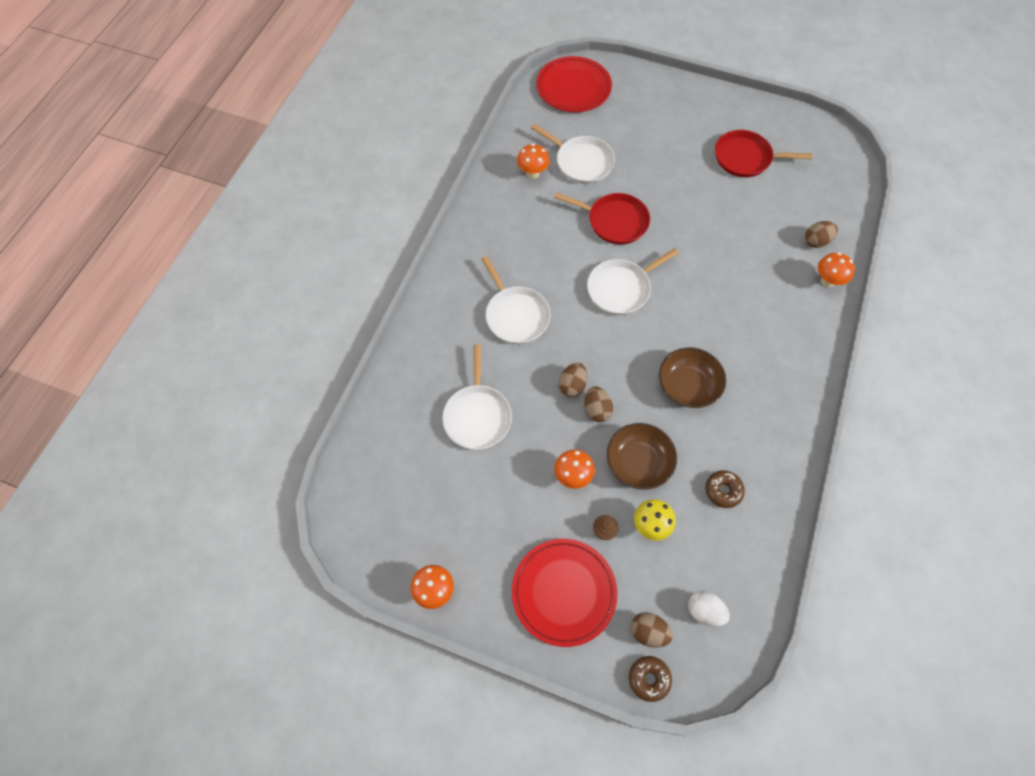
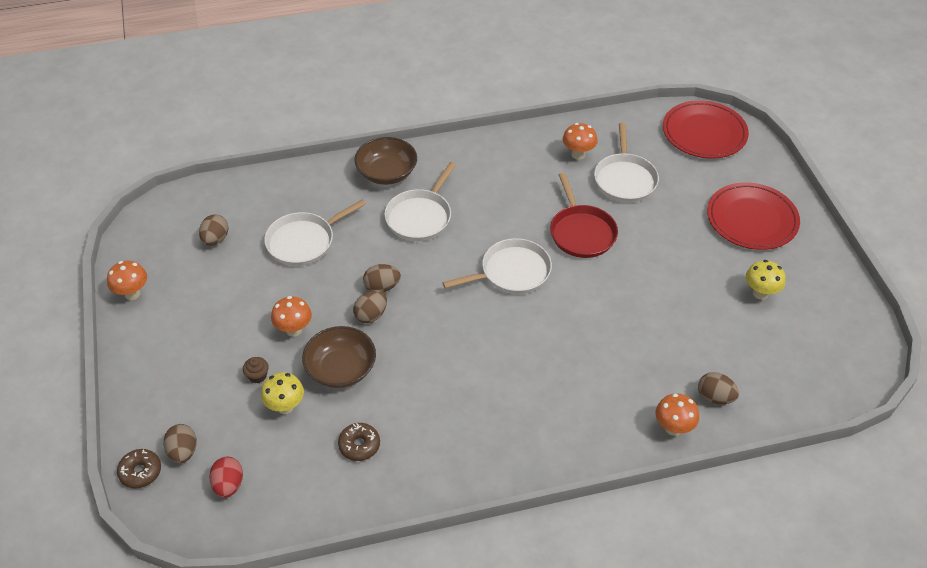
camera: 55 degrees right, 15 degrees down
(420, 485) = (215, 239): none -> brown egg
(564, 592) = (182, 376): red plate -> red plate (752, 219)
(621, 289) = (512, 272): white pan -> white pan turned 135 degrees clockwise
(687, 386) = (449, 368): brown bowl -> brown bowl (387, 173)
(704, 611) = (228, 485): white egg -> red egg
(745, 158) = (760, 293): red pan -> yellow mushroom

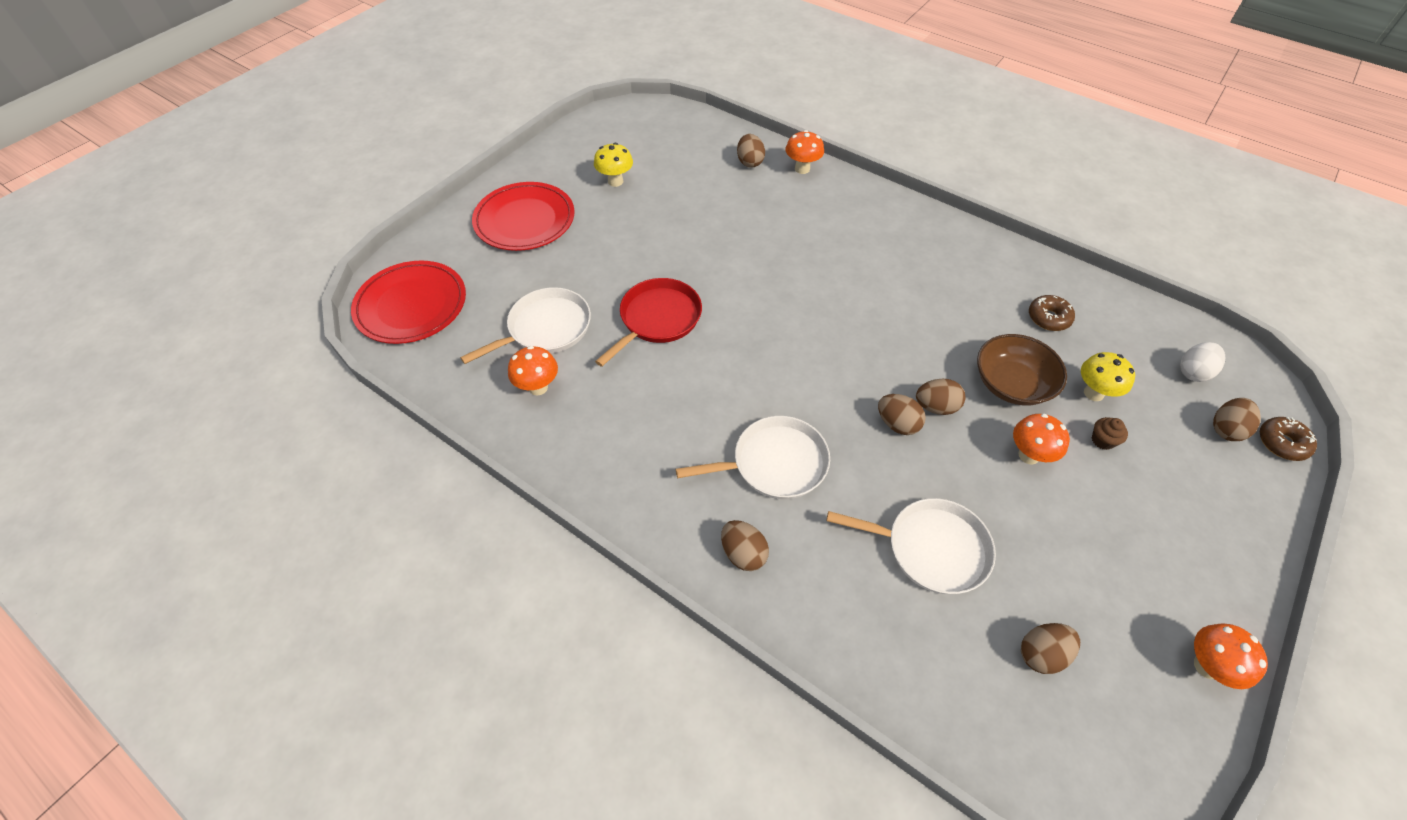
camera: 130 degrees left, 5 degrees up
(228, 485) = (1193, 372): red egg -> white egg
(387, 173) = (743, 554): brown bowl -> brown egg
(512, 272) = (763, 338): white pan -> none

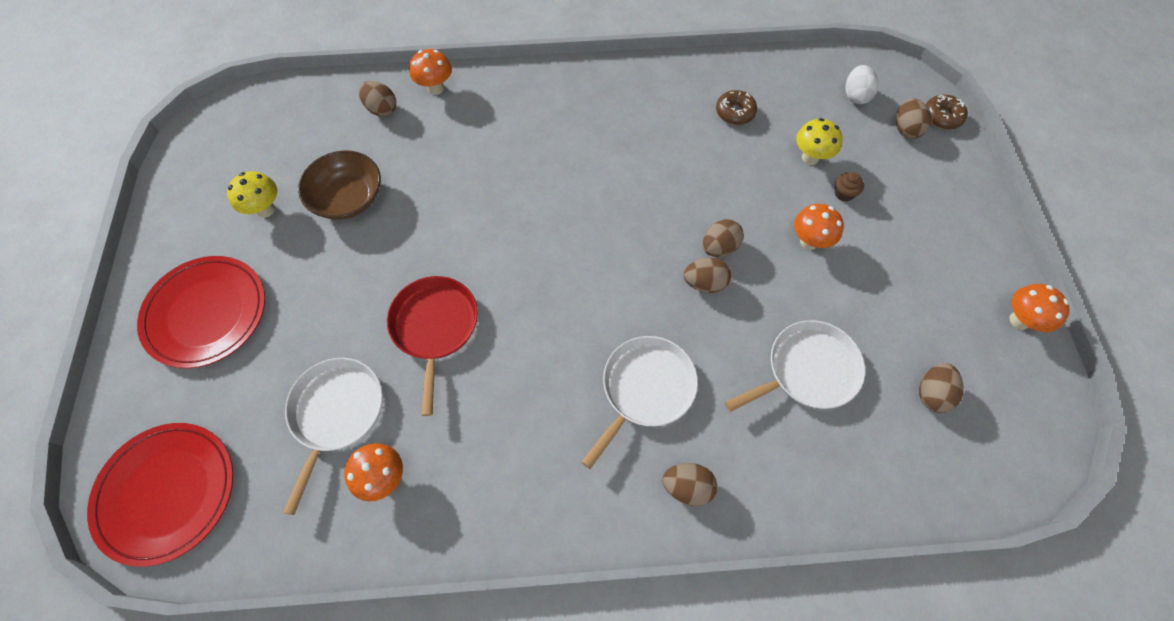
camera: 40 degrees left, 10 degrees up
(1012, 384) = (754, 188): brown bowl -> brown bowl (348, 198)

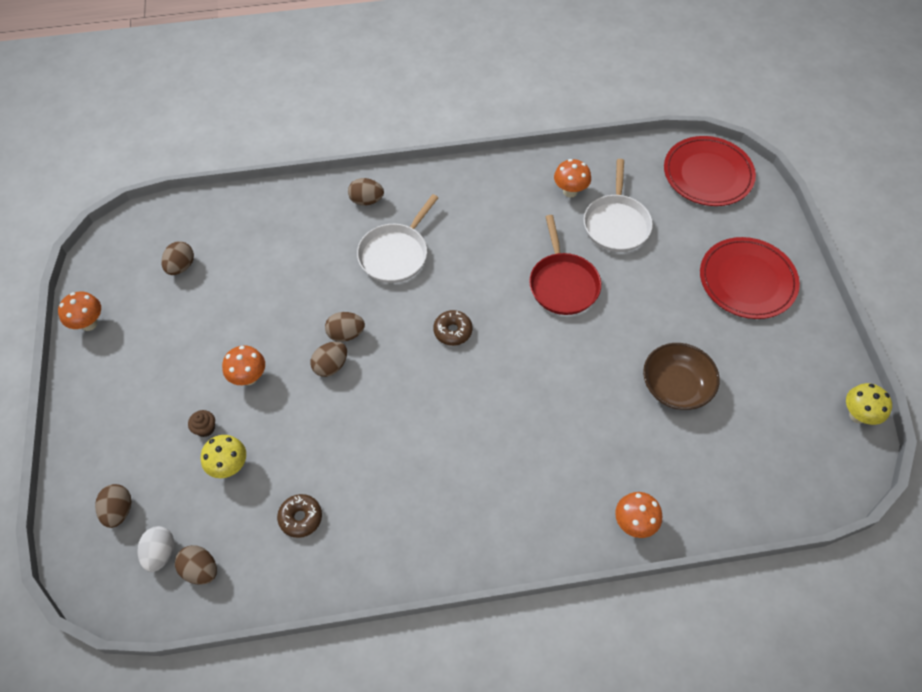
camera: 175 degrees right, 5 degrees down
(266, 209) = (746, 369): yellow mushroom -> yellow mushroom (857, 415)
(382, 109) = (683, 490): brown egg -> brown egg (200, 570)
(807, 370) = (271, 275): white pan -> none
(942, 117) = (73, 531): brown donut -> brown donut (453, 331)

